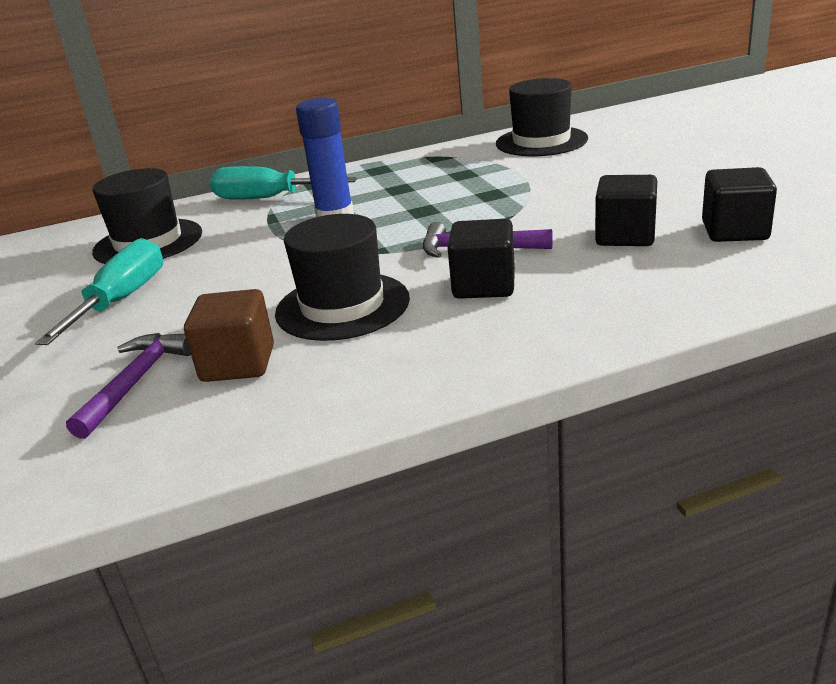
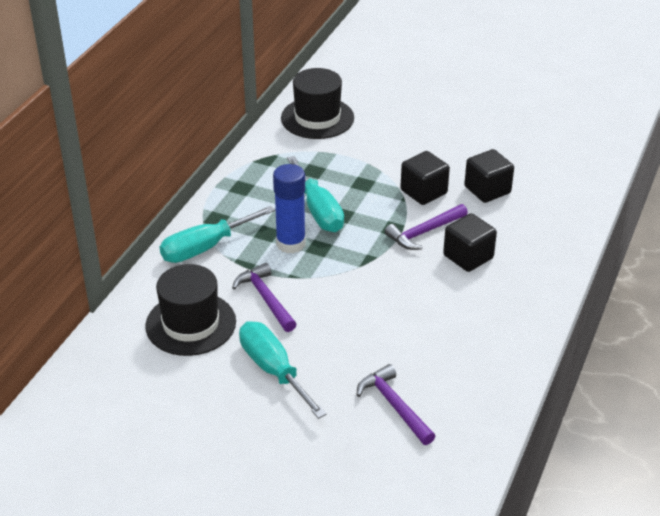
camera: 50 degrees left, 10 degrees up
(232, 247) = (265, 298): none -> purple hammer
(238, 363) = (427, 366): brown cube -> none
(342, 306) = (417, 305): black hat -> none
(408, 201) = (318, 210): none -> turquoise screwdriver
(734, 231) = (533, 165): black cube -> black cube (423, 192)

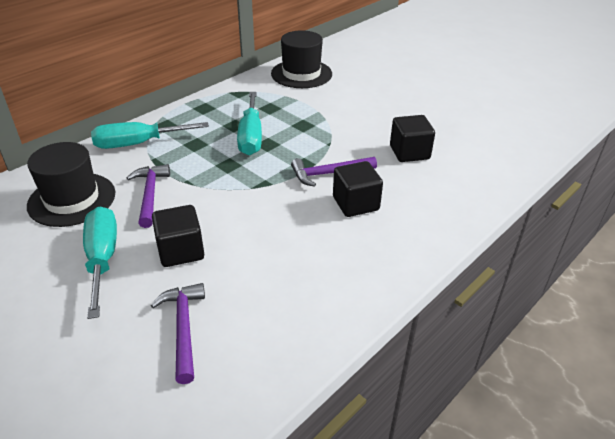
camera: 20 degrees right, 0 degrees up
(291, 244) = (207, 156): blue glue stick -> none
(423, 192) = (350, 142): black cube -> black cube (181, 251)

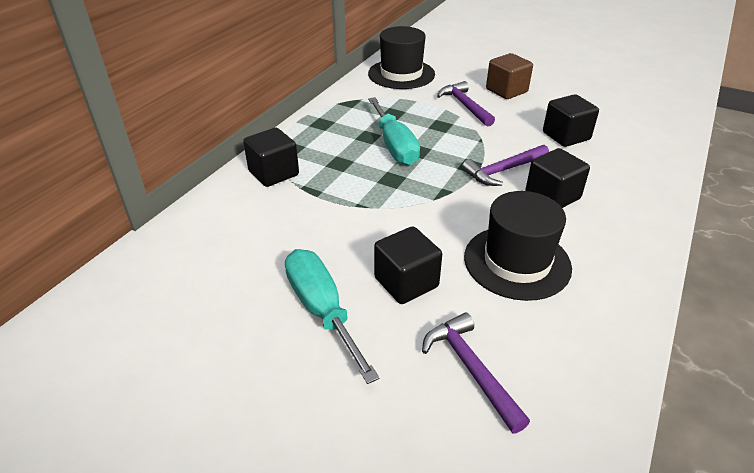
camera: 15 degrees left, 0 degrees up
(72, 199) = (237, 249): black hat -> black hat (517, 262)
(138, 144) = (273, 173): turquoise screwdriver -> black cube
(150, 194) = (327, 227): purple hammer -> purple hammer (465, 106)
(385, 102) = (506, 91): none -> brown cube

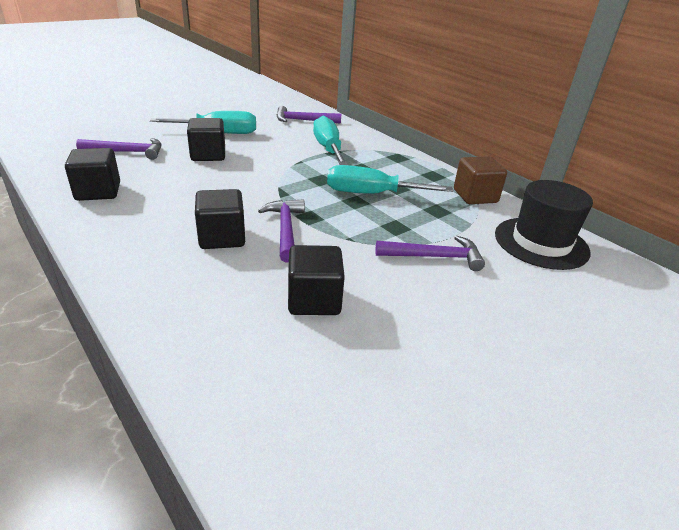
camera: 110 degrees right, 5 degrees down
(207, 246) = (303, 120): none -> purple hammer
(273, 173) = (365, 146): black cube -> black cube (98, 192)
(303, 196) = (328, 149): none -> turquoise screwdriver
(506, 91) = (466, 307): brown cube -> brown cube (475, 196)
(517, 262) = (174, 191): black hat -> none

